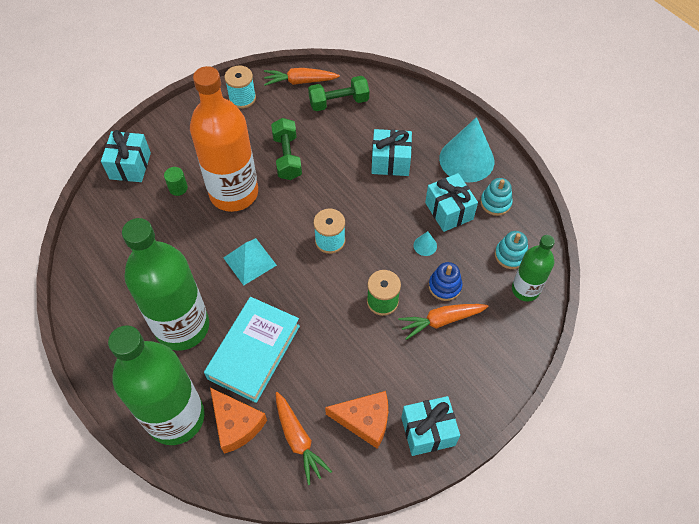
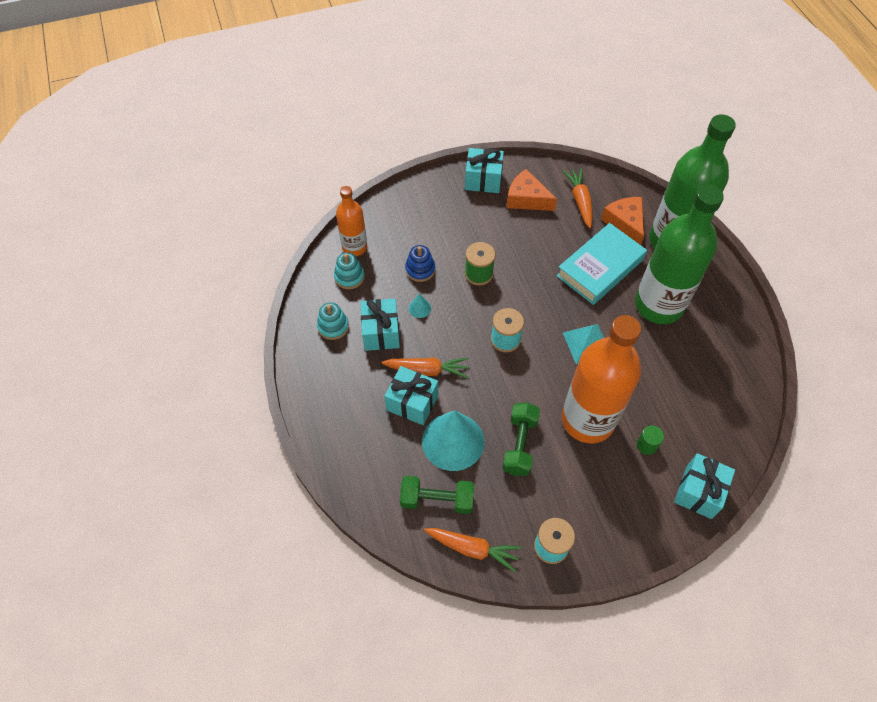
camera: 160 degrees left, 0 degrees up
(441, 321) = (437, 245): orange carrot -> orange carrot (427, 370)
(466, 159) = (334, 379): turquoise cone -> turquoise cone (453, 441)
(525, 289) = (354, 247): green bottle -> orange bottle

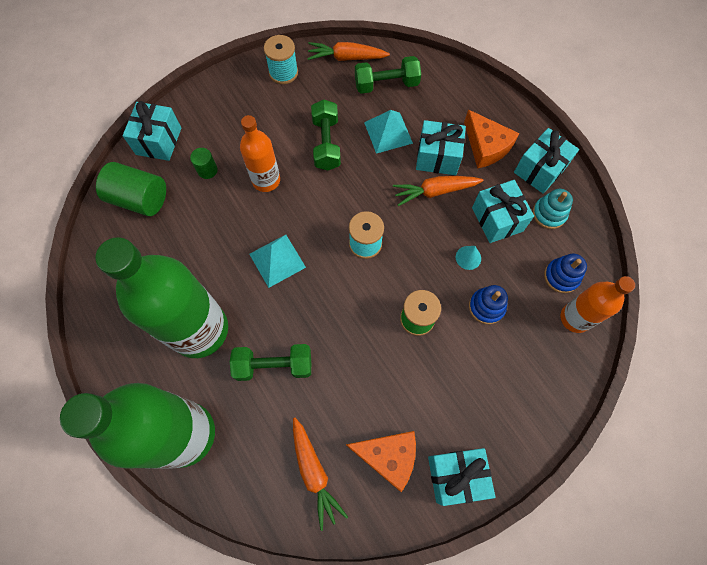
camera: 165 degrees right, 10 degrees up
(320, 367) = (540, 170): none -> turquoise gift
(349, 277) = (561, 276): turquoise stacking toy -> blue stacking toy
(453, 441) = (388, 132): turquoise cone -> turquoise pyramid
(587, 420) = (266, 180): orange bottle -> orange bottle, size x0.54
(600, 268) = (274, 365): turquoise book -> green dumbbell
(625, 223) = (248, 448): orange cheese -> orange cheese (486, 146)
(716, 431) = (139, 199): none -> green cylinder

